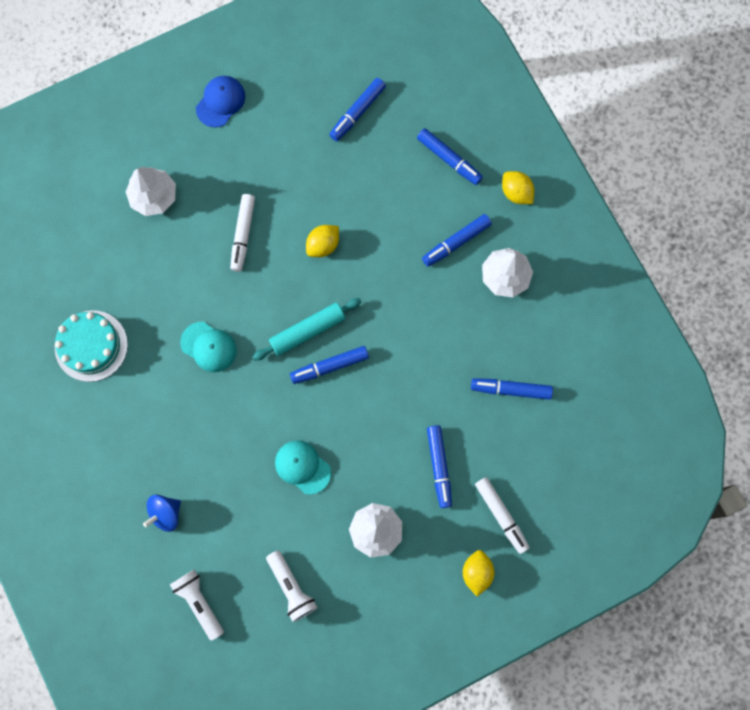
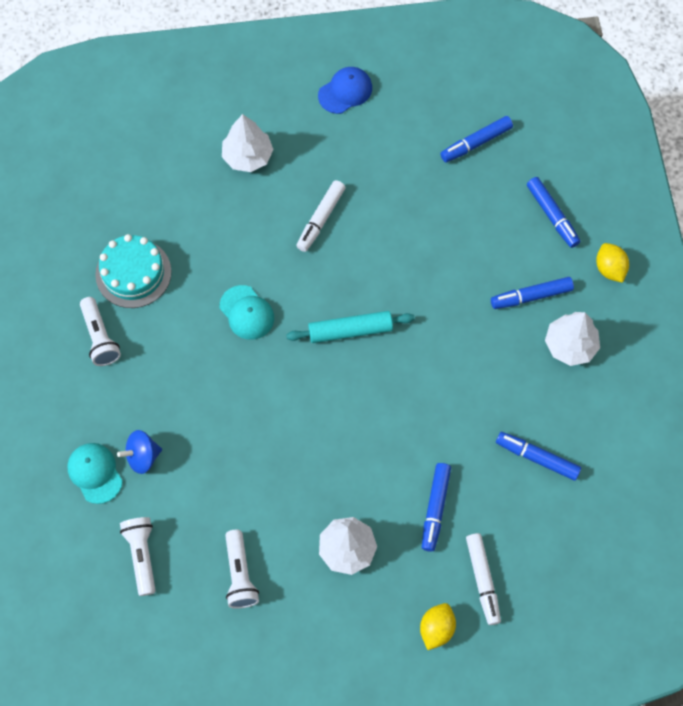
camera: 20 degrees right, 10 degrees down
(84, 417) = (100, 337): none -> white flashlight
(302, 467) = (296, 459): turquoise cap -> turquoise cap (95, 473)
(323, 245) = (396, 255): yellow lemon -> none
(330, 366) = (360, 372): blue marker -> none

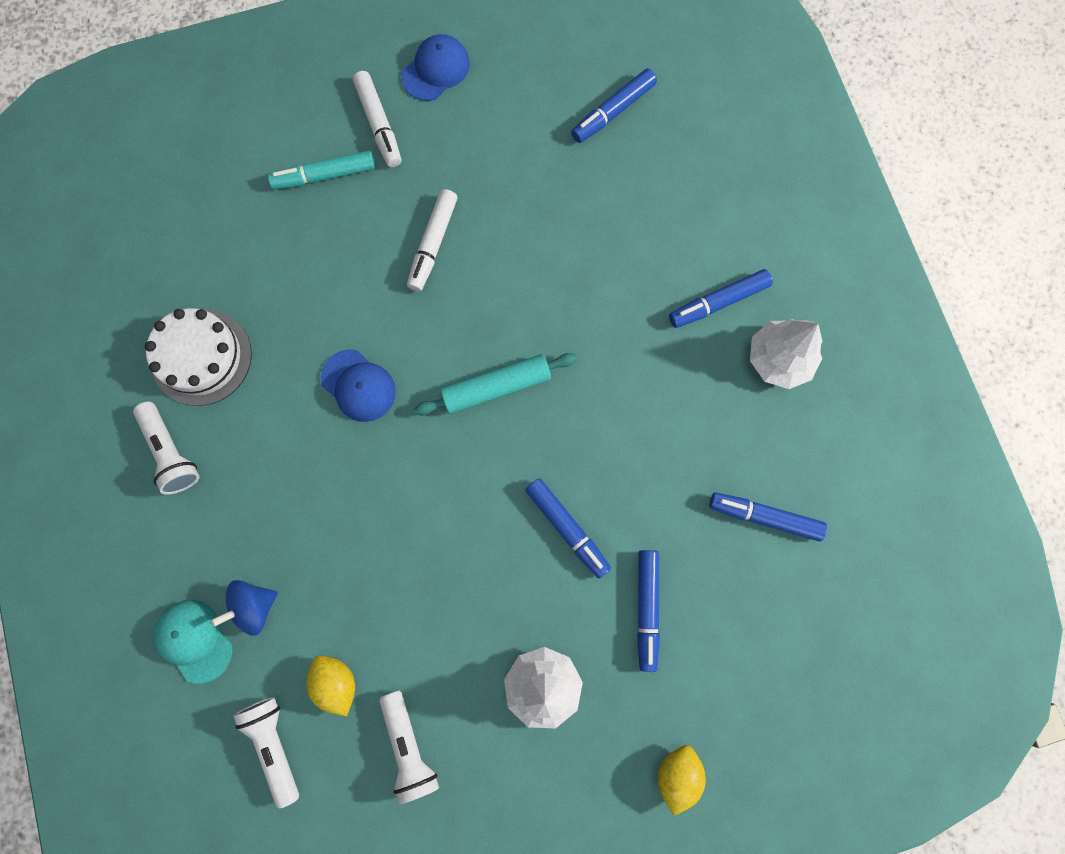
camera: 10 degrees left, 10 degrees up
(133, 273) = (201, 357): turquoise cake -> white cake
(247, 156) = (325, 175): white tree -> turquoise marker
(247, 312) = (358, 385): turquoise cap -> blue cap
(482, 580) = (724, 695): white marker -> white marker (379, 124)
(552, 215) = (725, 191): blue marker -> blue marker (567, 528)
(609, 269) = (810, 249): yellow lemon -> yellow lemon (336, 682)

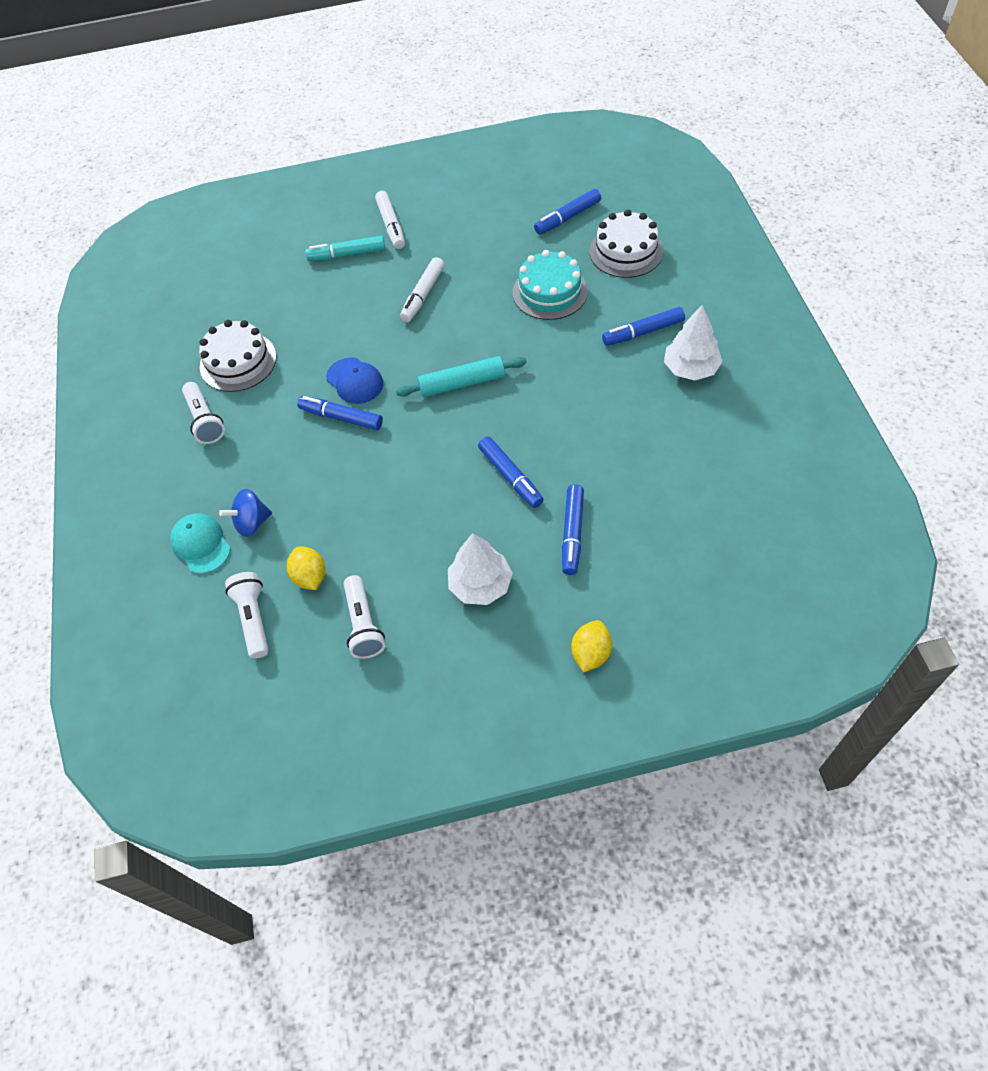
camera: 10 degrees right, 20 degrees down
(436, 70) = (437, 194): blue cap -> none
(597, 238) = (550, 292): none -> turquoise cake
(691, 169) = (626, 251): none -> white cake
(764, 517) = (675, 473): blue marker -> blue marker (341, 418)

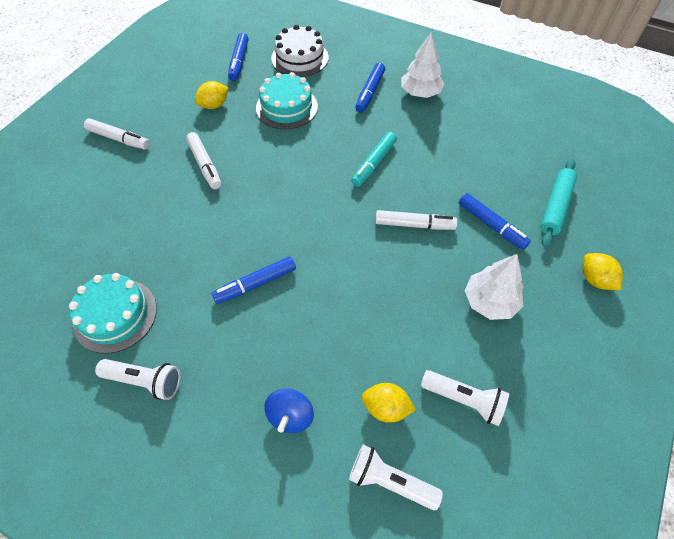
camera: 55 degrees left, 0 degrees up
(201, 544) = (272, 474): turquoise cap -> none
(238, 362) = (115, 315): white cake -> turquoise cake
(347, 254) = (109, 179): turquoise marker -> turquoise marker (374, 163)
(355, 381) = (231, 253): blue cap -> none
(462, 383) = (307, 196): turquoise rolling pin -> turquoise rolling pin (555, 207)
(494, 246) = (214, 105): none -> yellow lemon
(510, 476) = (414, 224): blue marker -> white marker

